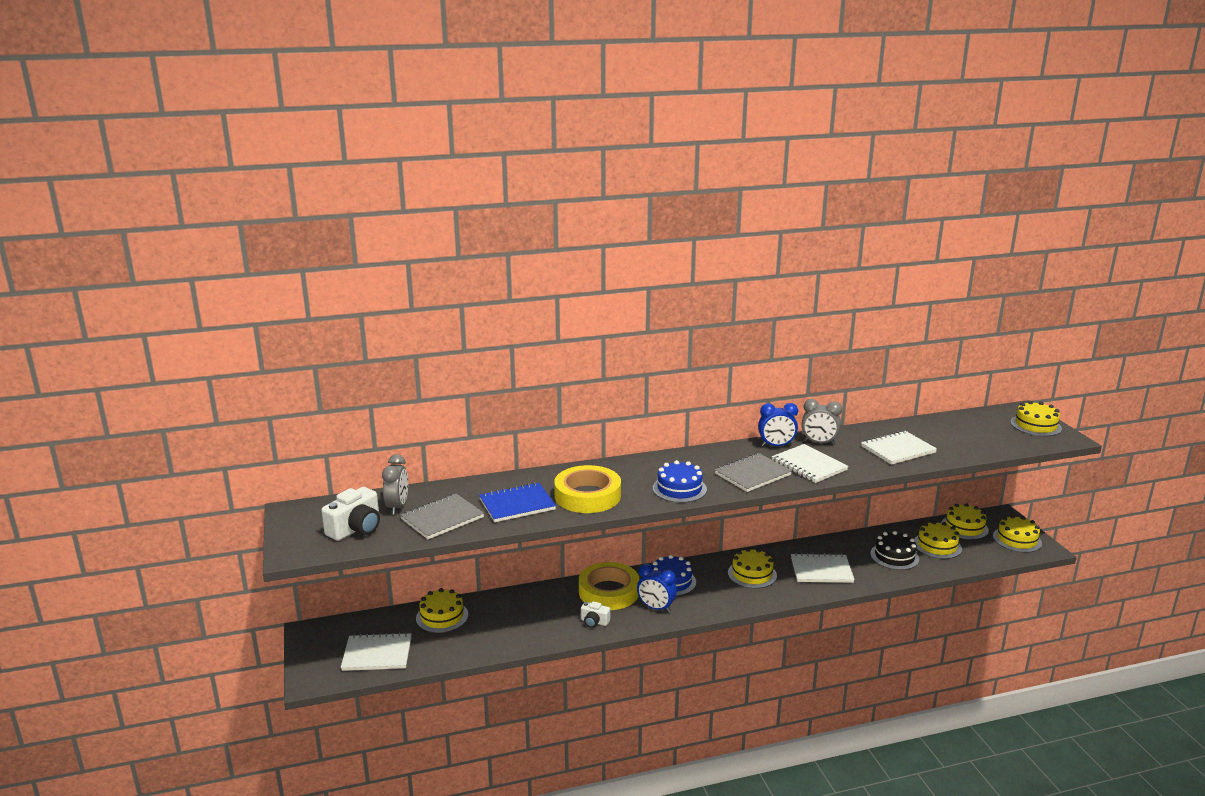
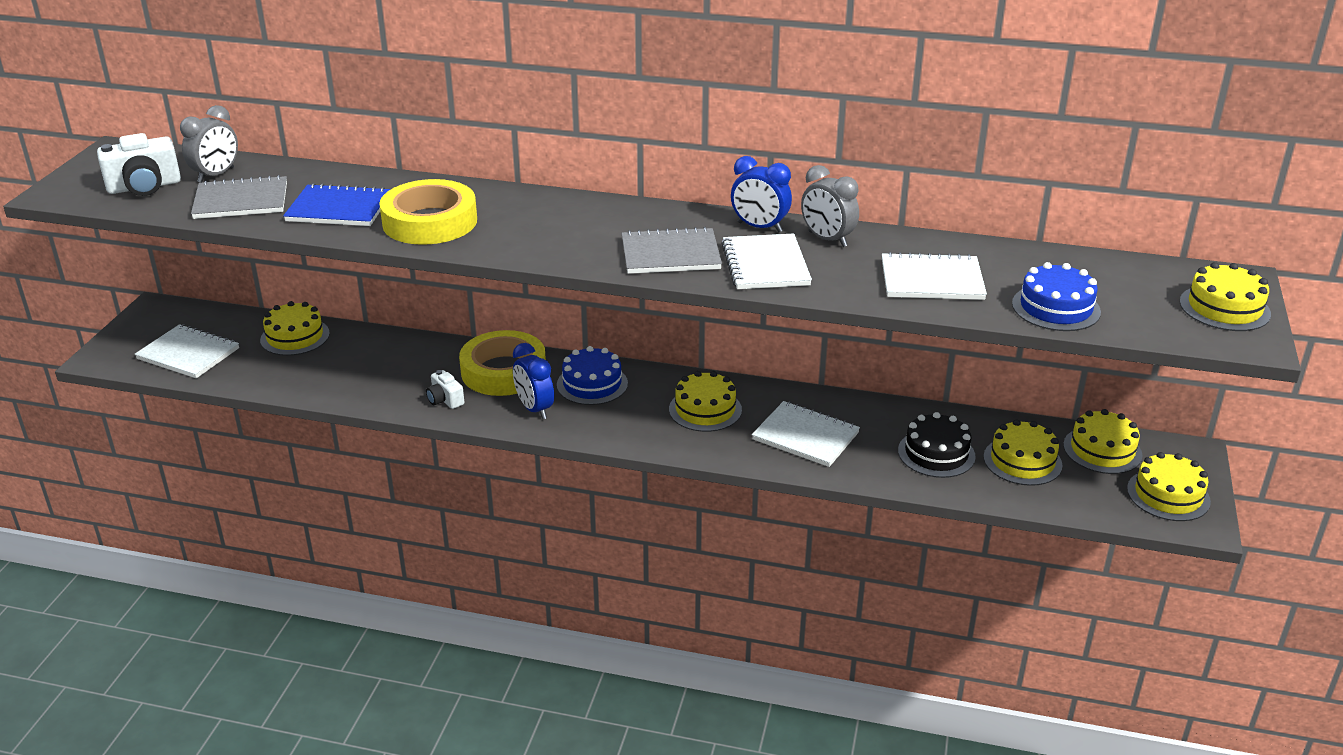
camera: 30 degrees right, 10 degrees up
(679, 489) = (550, 245): blue cake -> blue cake (1056, 308)

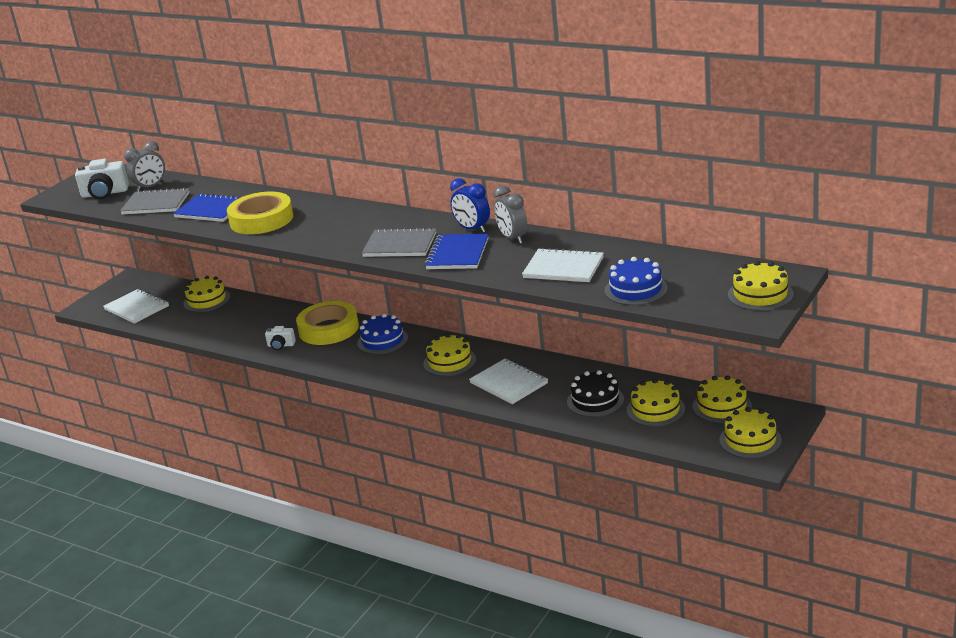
camera: 20 degrees right, 5 degrees down
(445, 400) = (281, 345): white camera -> white camera turned 60 degrees counterclockwise
(535, 409) = (335, 354): blue clock -> none
(765, 265) = (457, 254): white notebook -> blue notebook

